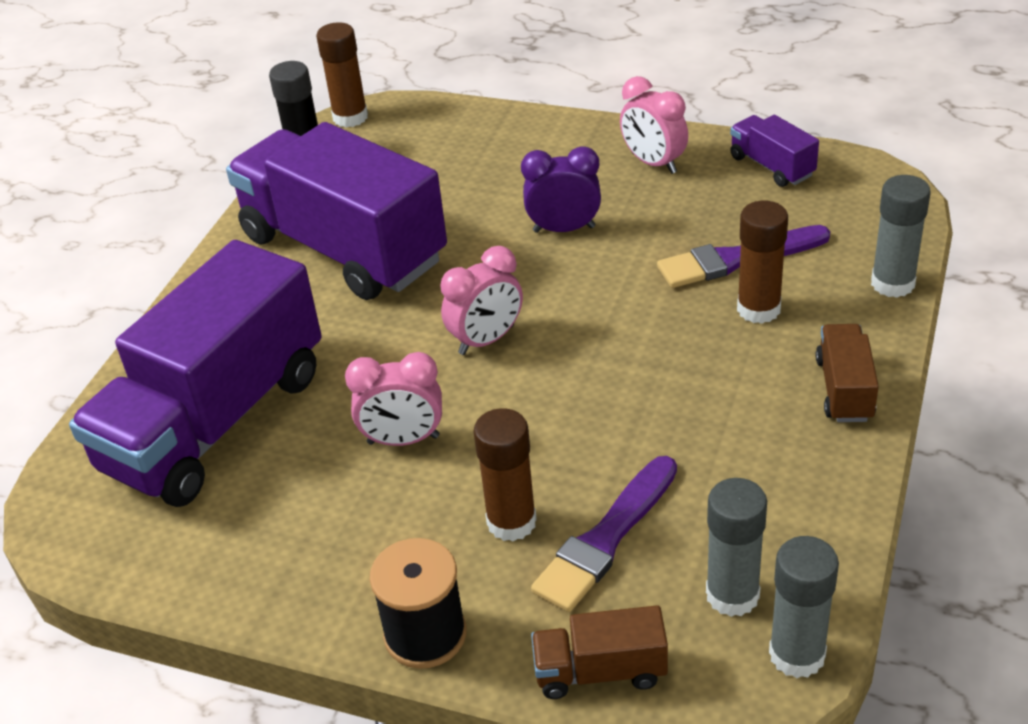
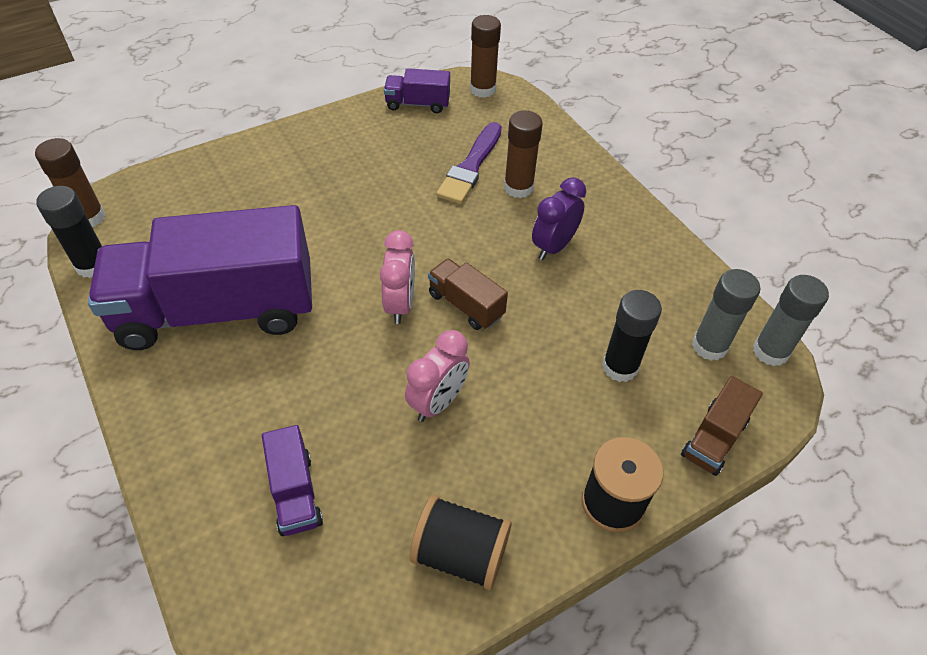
camera: 55 degrees left, 10 degrees up
(215, 421) = (295, 493): purple truck -> purple truck, size x0.42
(258, 561) = (460, 554): none -> black spool
(511, 522) = (564, 398): brown glue stick -> brown glue stick (482, 89)
(564, 229) = (351, 207): purple clock -> purple clock (553, 247)
(606, 539) = (620, 367): purple brush -> black glue stick
(653, 163) = (349, 137): pink clock -> none
(844, 389) = (612, 204): brown truck -> brown truck (466, 305)
(892, 283) = (559, 135): grey glue stick -> none

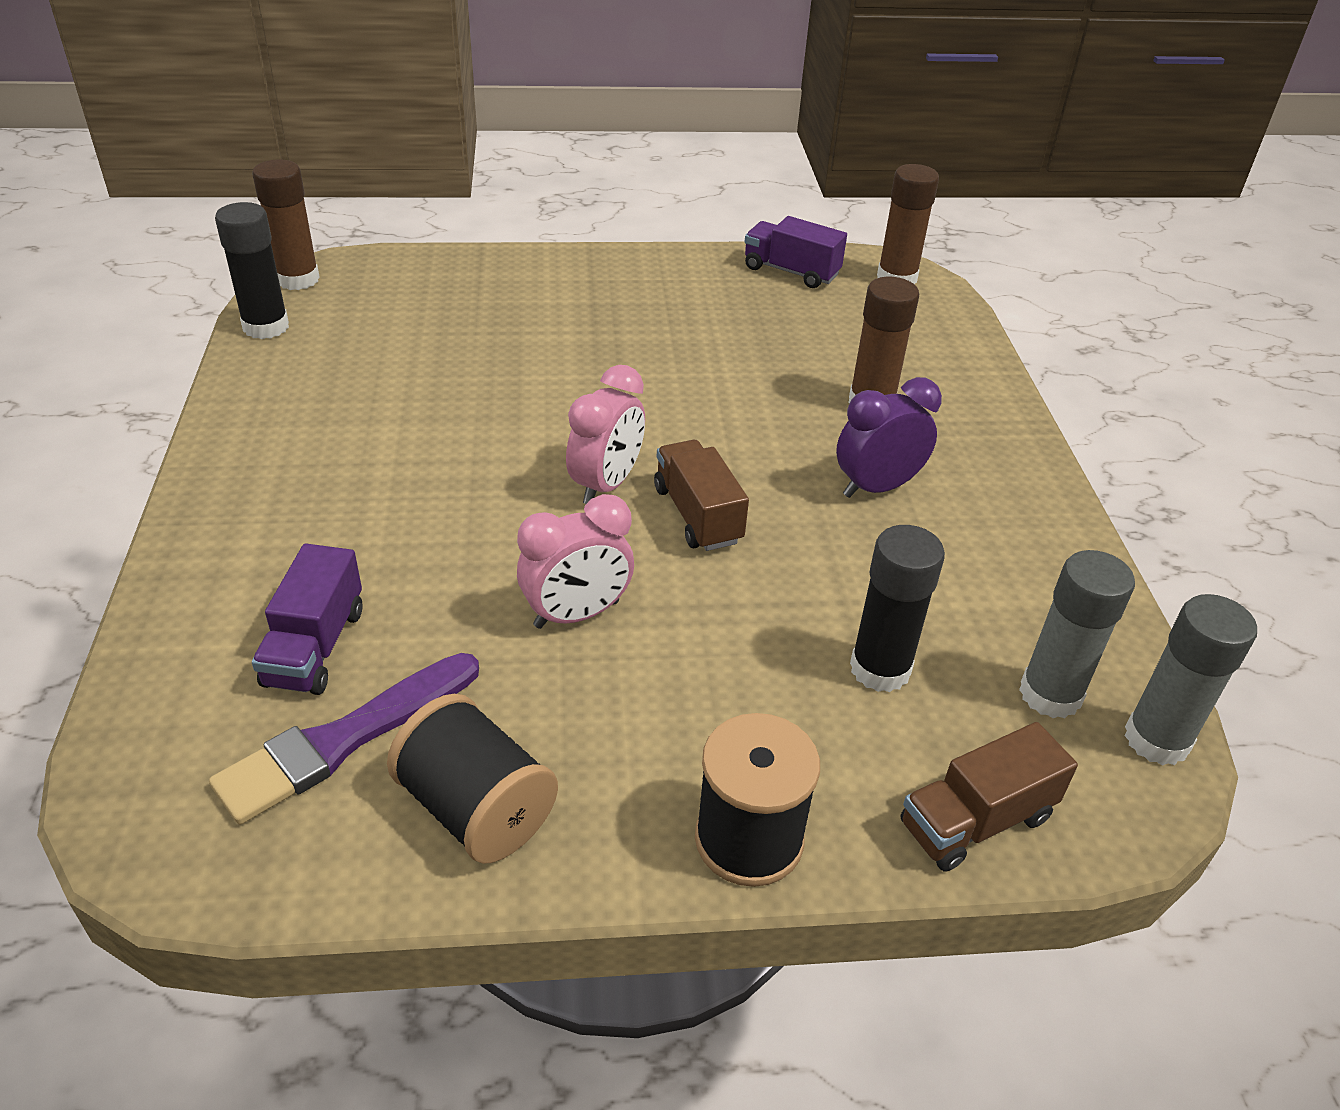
camera: 25 degrees right, 10 degrees down
(218, 310) = (371, 417): purple truck -> none
(471, 167) = (817, 360): purple brush -> purple brush (343, 740)

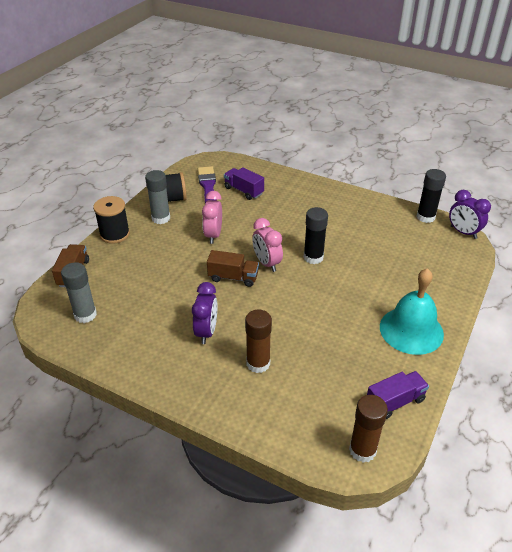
camera: 125 degrees right, 0 degrees up
(297, 279) = (463, 232): brown glue stick -> purple clock
(632, 284) = (411, 330): none -> turquoise bell
(880, 669) = (133, 284): black glue stick -> black glue stick (313, 257)
(1156, 739) = (47, 327): grey glue stick -> grey glue stick (161, 218)

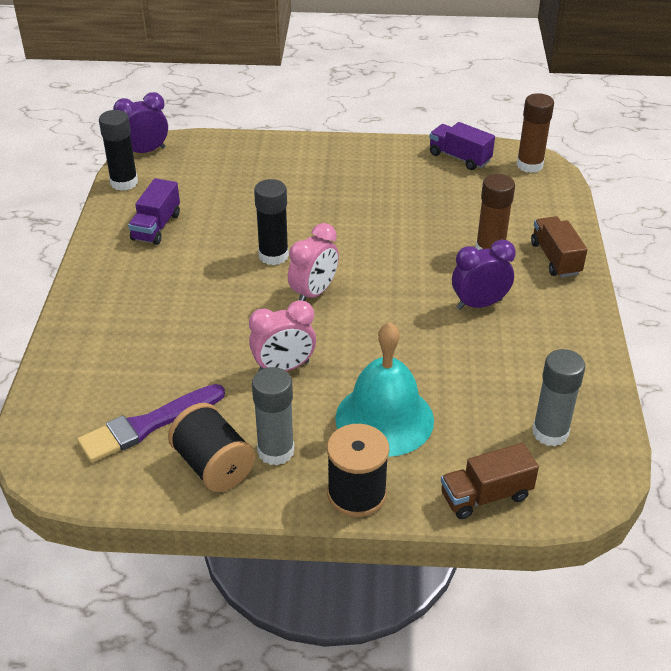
camera: 115 degrees left, 0 degrees up
(233, 277) = (365, 314): brown truck -> brown truck (555, 258)
(243, 191) = (137, 375): purple truck -> purple truck (156, 227)
(411, 330) = (353, 163): turquoise bell -> turquoise bell (384, 419)
(463, 232) = (145, 151): purple clock -> purple clock turned 135 degrees counterclockwise

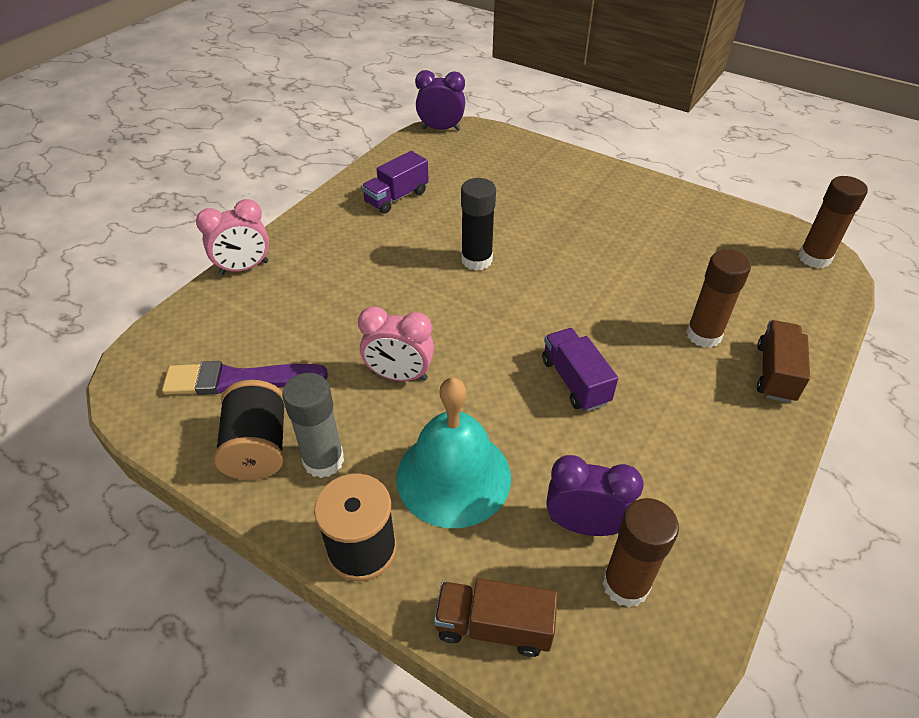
camera: 30 degrees right, 5 degrees up
(124, 183) = (402, 150): black glue stick -> none
(314, 293) = (486, 311): pink clock -> pink clock (244, 268)
(459, 157) = (738, 225): purple truck -> purple truck (575, 381)
(479, 304) = (649, 391): purple clock -> purple clock (584, 525)
(550, 432) = (625, 584): grey glue stick -> brown glue stick

